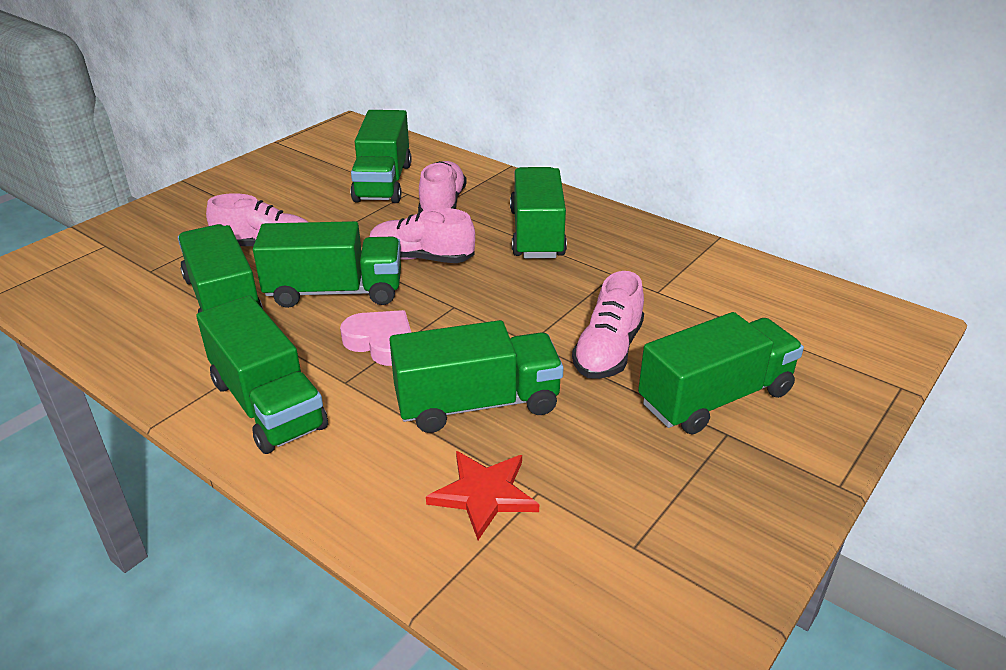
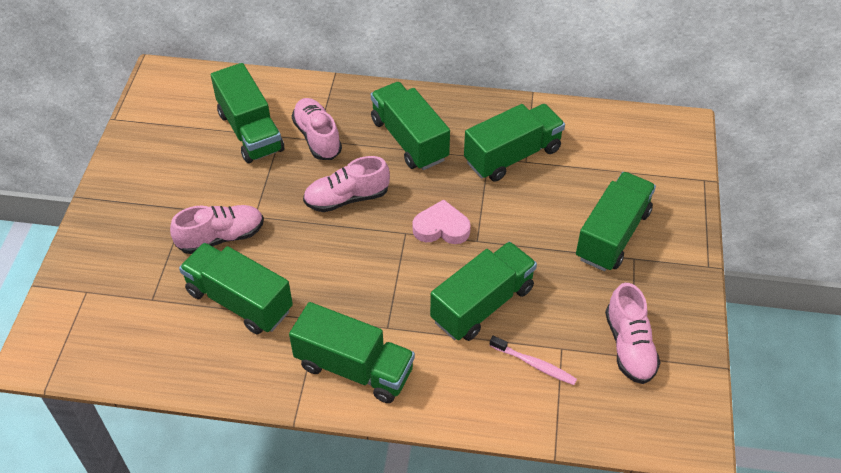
camera: 30 degrees left, 15 degrees up
(335, 291) = (312, 256): green truck -> green truck (512, 156)
(381, 342) = (383, 285): pink heart -> pink heart (441, 228)
(484, 494) = (534, 364): red star -> pink toothbrush
(608, 351) = (529, 226): pink shoe -> pink shoe (629, 346)

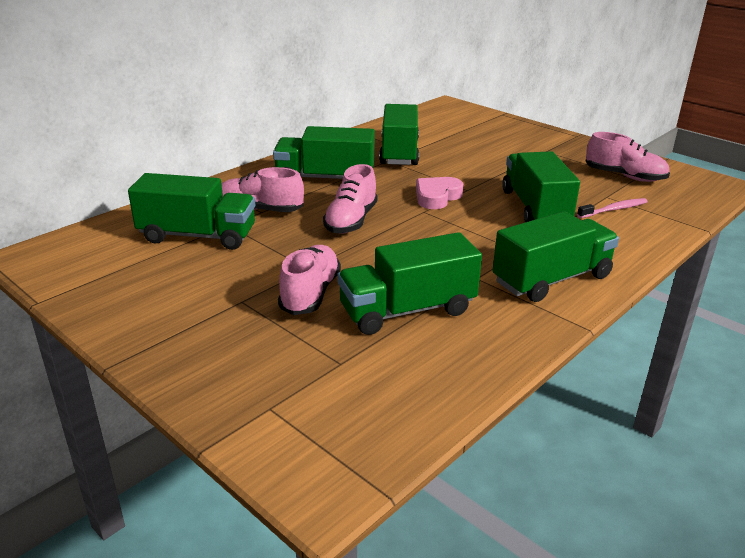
camera: 55 degrees left, 20 degrees down
(612, 235) = (517, 149): green truck -> none

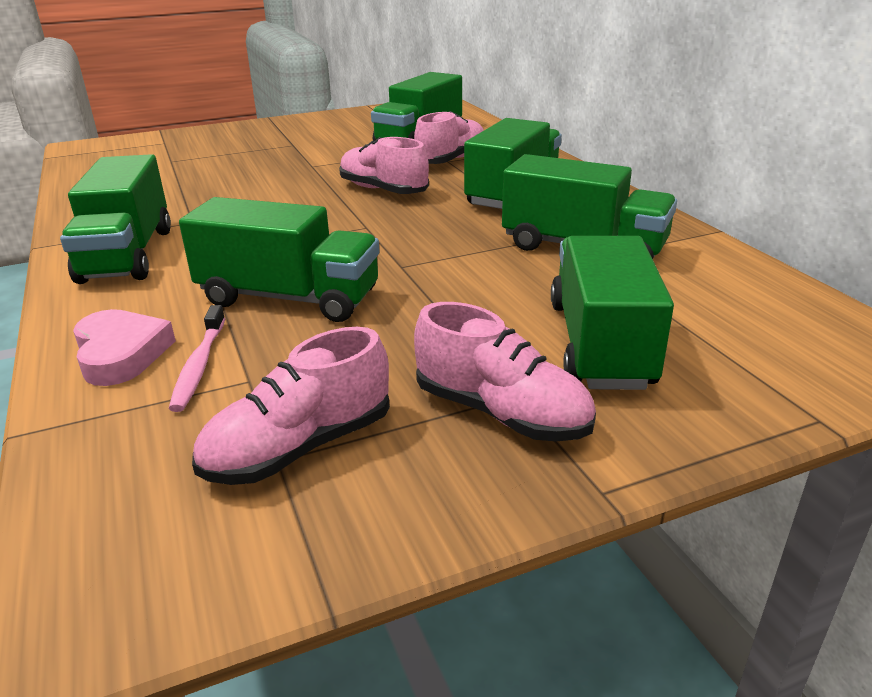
camera: 115 degrees right, 0 degrees up
(310, 294) = (270, 162): pink shoe -> pink shoe (501, 413)
(407, 310) = (192, 187): green truck -> green truck (600, 344)
(437, 197) = (398, 241): pink heart -> pink heart (121, 354)

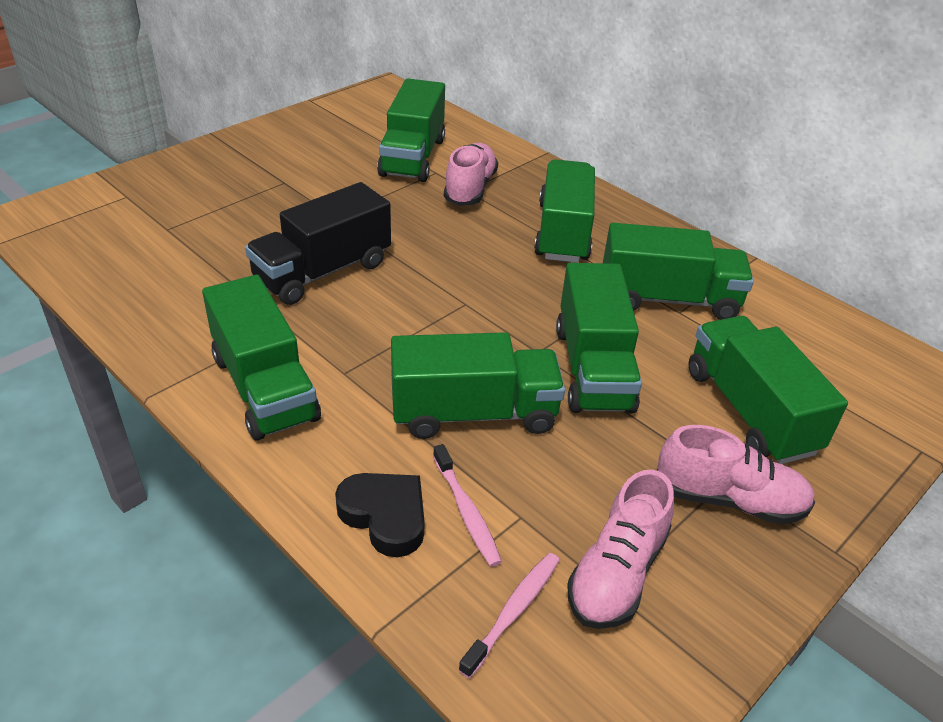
camera: 25 degrees left, 10 degrees up
(121, 354) = (385, 516): pink heart -> black heart
(153, 453) = (513, 611): none -> pink toothbrush
(262, 194) = (323, 271): none -> black truck
(383, 190) = (440, 246): pink shoe -> none
(447, 285) = (593, 368): none -> green truck

